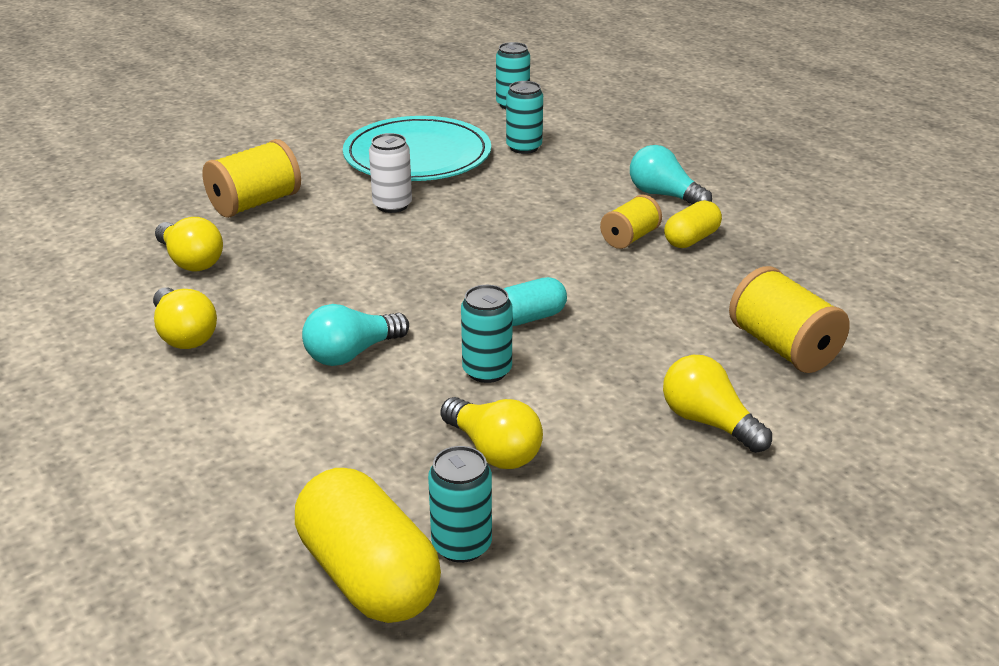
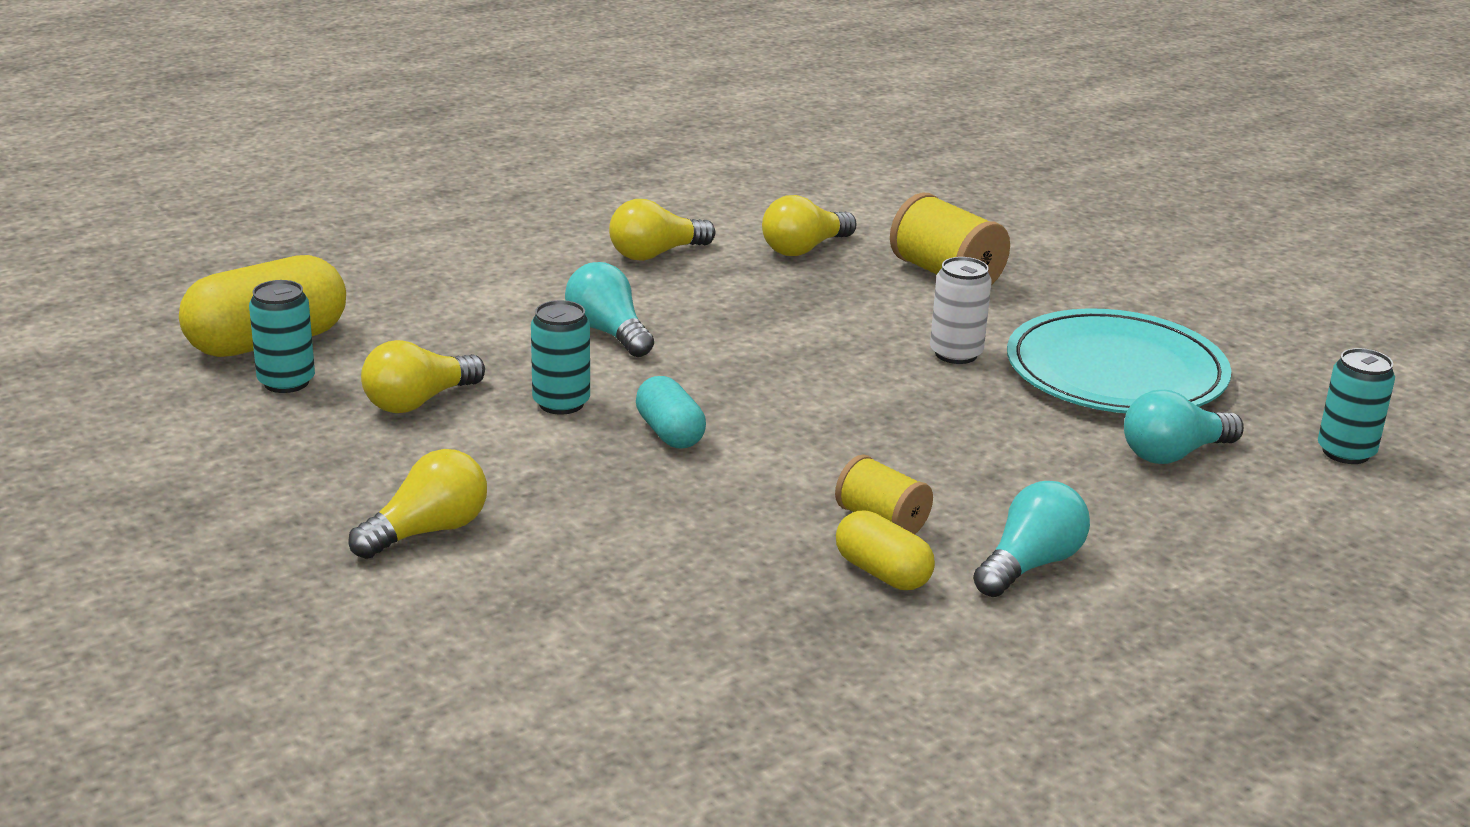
camera: 90 degrees right, 5 degrees down
(524, 147) = (1174, 454): turquoise can -> turquoise light bulb
(783, 347) = (575, 610): yellow spool -> none

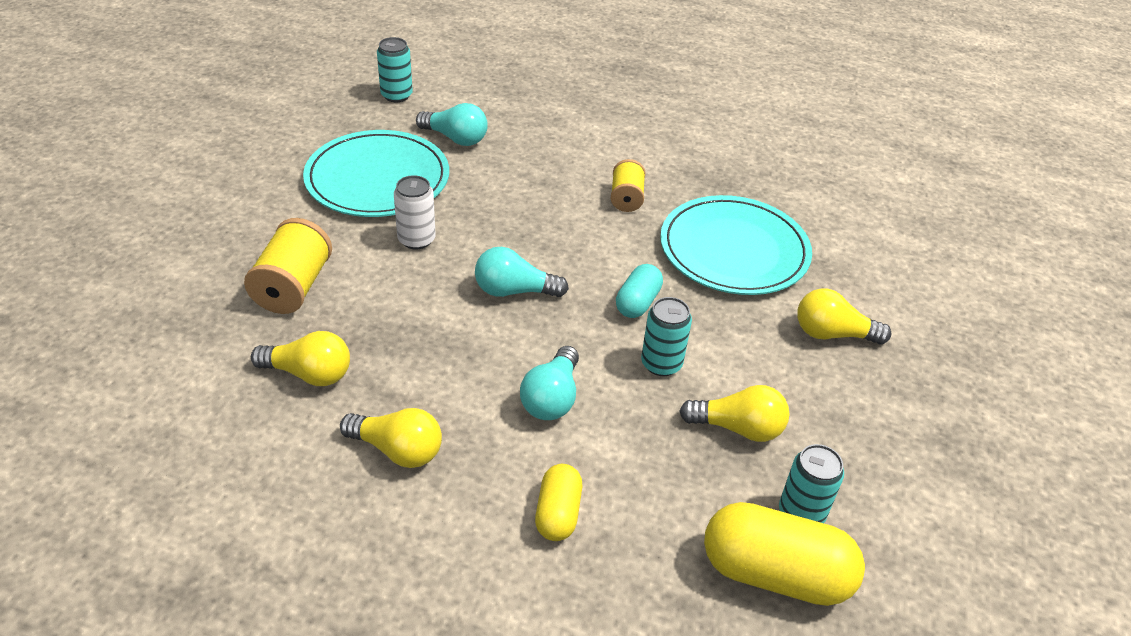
camera: 130 degrees left, 15 degrees up
(667, 547) = (734, 250): none -> turquoise plate
(882, 573) = (667, 182): yellow capsule -> yellow capsule (558, 513)
(1030, 565) = (607, 148): turquoise light bulb -> turquoise light bulb (514, 291)

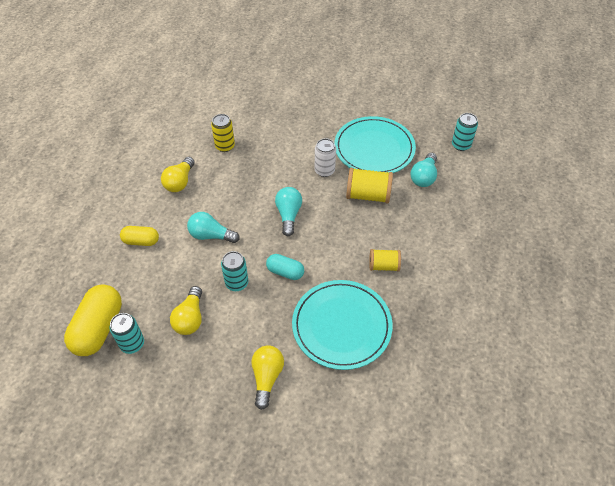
camera: 90 degrees right, 10 degrees up
(293, 287) = (281, 131): yellow spool -> yellow spool (368, 195)
(309, 374) = (225, 146): yellow light bulb -> yellow can

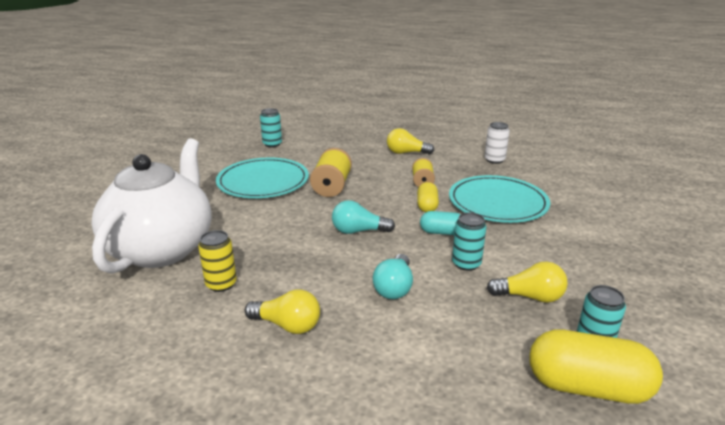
camera: 90 degrees left, 25 degrees down
(141, 241) = (412, 357): yellow capsule -> yellow capsule (427, 206)
(267, 377) = (577, 241): yellow light bulb -> yellow light bulb (406, 153)
(268, 111) = (162, 248): none -> white teapot
(285, 272) = (442, 232): turquoise capsule -> turquoise capsule turned 75 degrees clockwise
(324, 171) = (290, 209): white can -> white can (494, 160)
(424, 177) = (310, 161): turquoise light bulb -> none

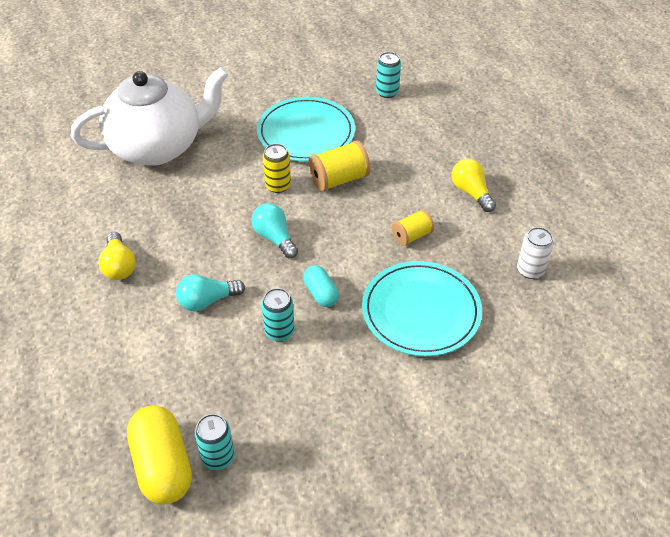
camera: 55 degrees right, 20 degrees up
(221, 284) = (139, 204): yellow can -> yellow can (278, 186)
(427, 206) = (363, 261): yellow capsule -> none
(530, 297) = (260, 393): yellow light bulb -> none

